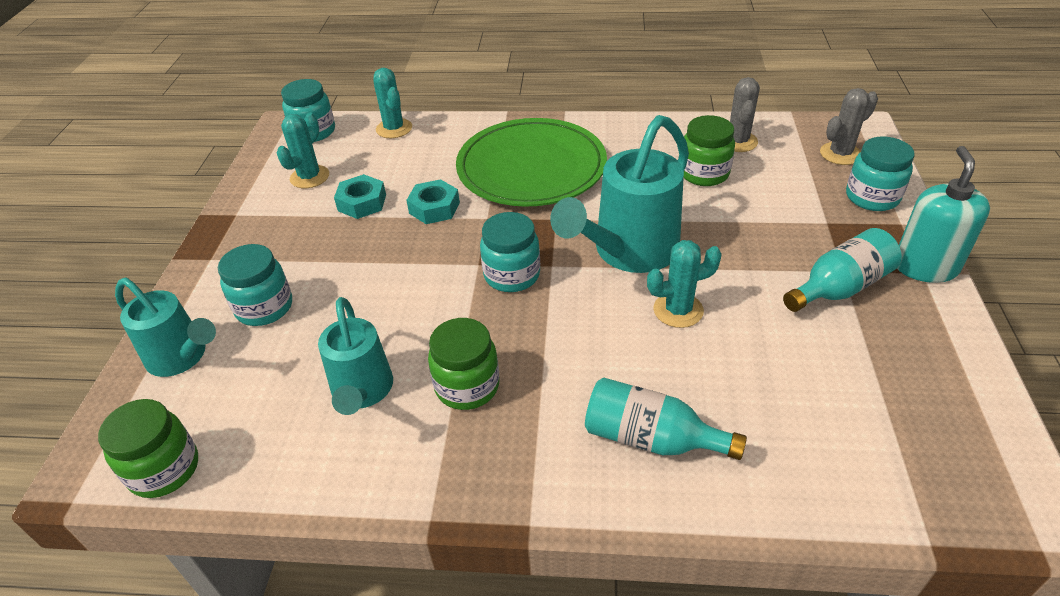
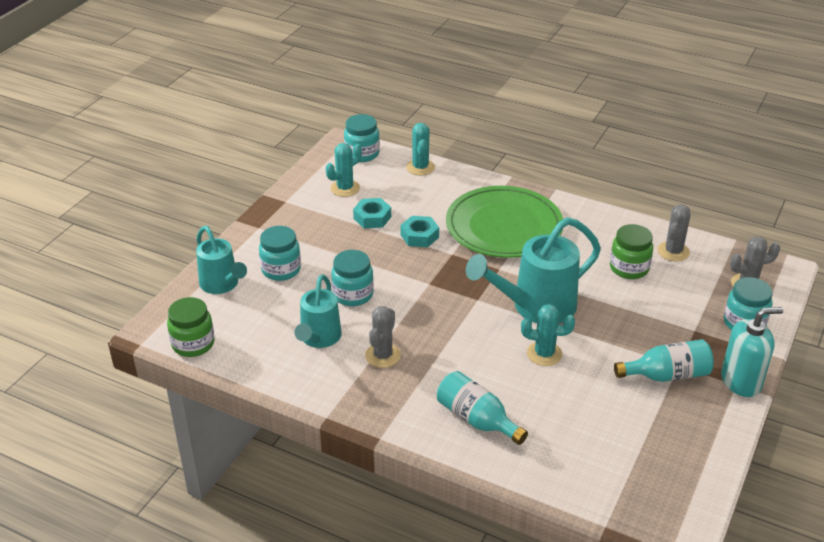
camera: 20 degrees right, 5 degrees down
(467, 386) = (383, 355): green jar -> grey cactus
(512, 275) = (447, 297): turquoise jar -> turquoise jar (353, 295)
(925, 267) = (741, 381): turquoise soap dispenser -> turquoise soap dispenser turned 45 degrees clockwise

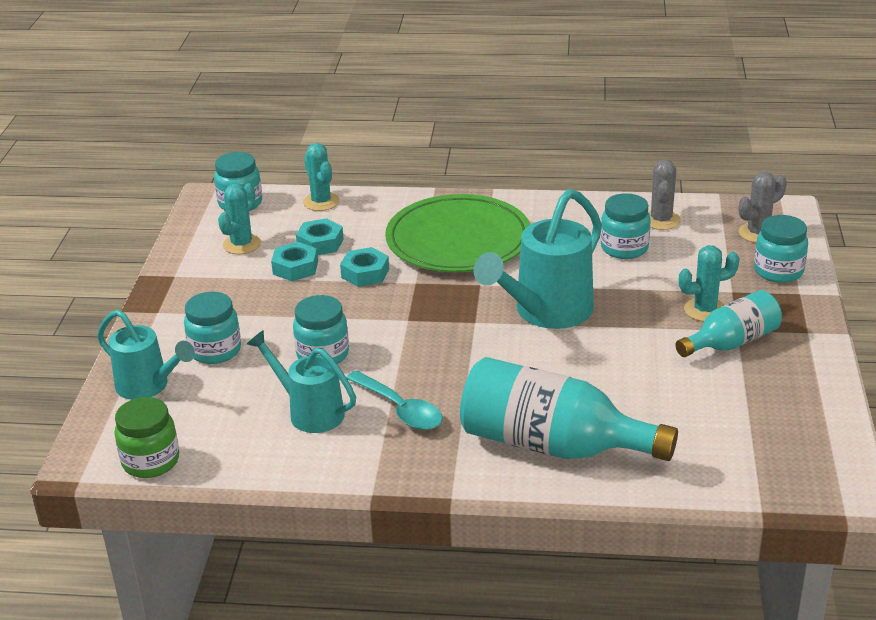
camera: 20 degrees left, 5 degrees down
(319, 338) = (310, 412): turquoise watering can -> turquoise watering can turned 135 degrees clockwise
(383, 355) = (400, 409): grey cactus -> turquoise spoon
(401, 202) = (320, 243): none -> turquoise nut
(477, 419) = (552, 445): turquoise bottle -> turquoise bottle, size x1.68
(544, 354) = (586, 357): turquoise cactus -> turquoise cactus (705, 310)
(629, 268) = (624, 248): green jar -> turquoise jar
(741, 381) = (811, 328): turquoise soap dispenser -> none

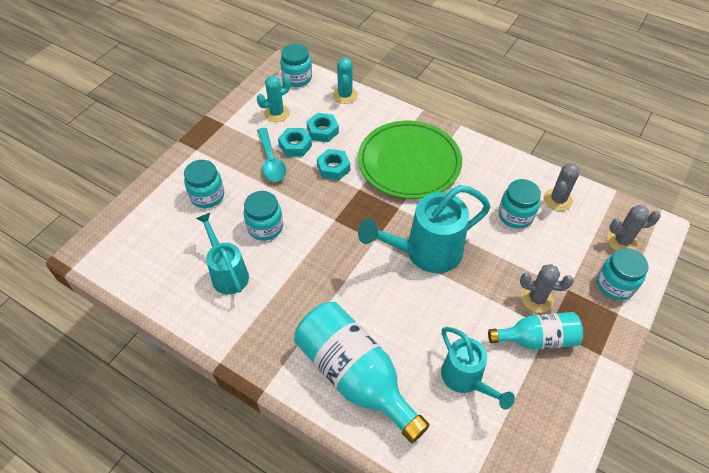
camera: 25 degrees right, 20 degrees up
(148, 386) = (153, 208): turquoise watering can -> turquoise watering can (465, 379)
(151, 461) = (117, 271): green jar -> none
(400, 409) = (281, 296): turquoise spoon -> turquoise spoon (271, 161)
(705, 310) = (537, 299): turquoise cactus -> grey cactus

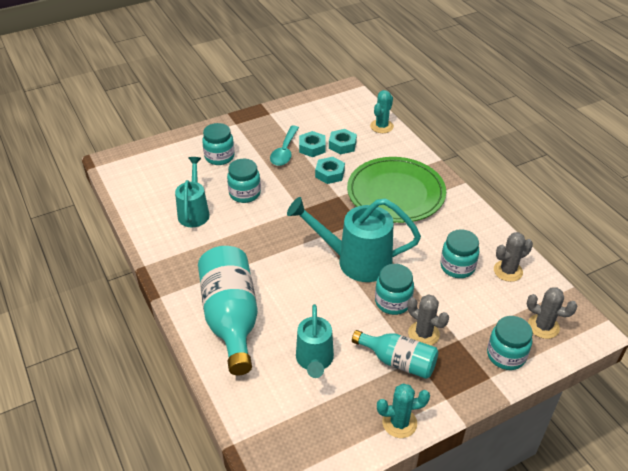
camera: 30 degrees right, 10 degrees down
(276, 113) = (316, 120): turquoise cactus -> turquoise cactus (399, 423)
(297, 78) = (352, 101): turquoise jar -> turquoise jar (393, 302)

